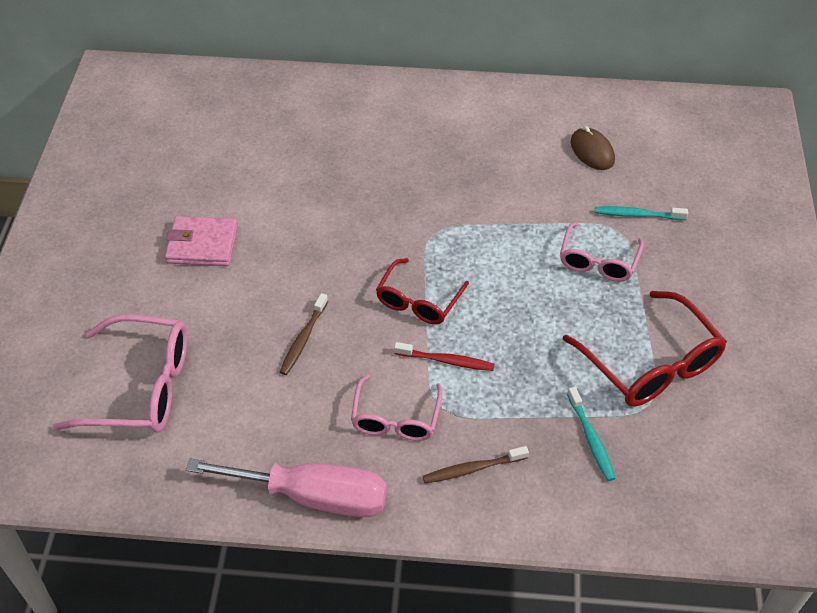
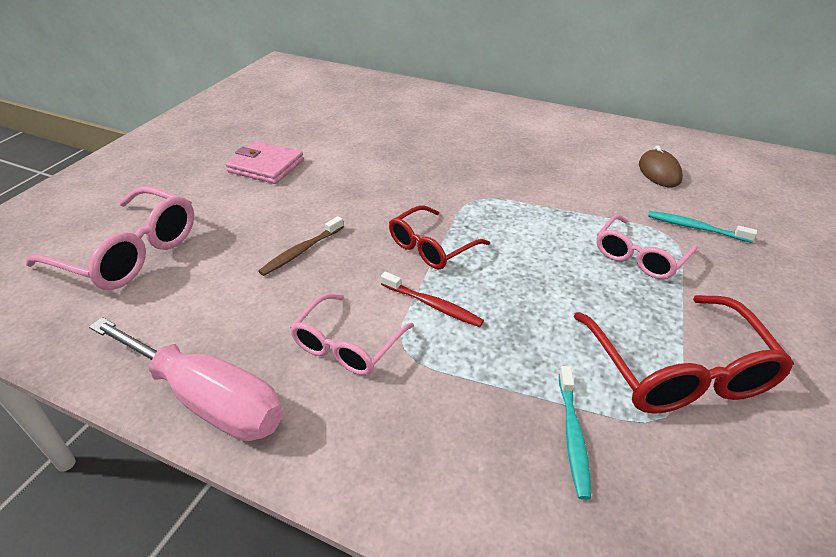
camera: 20 degrees right, 10 degrees down
(472, 469) = (405, 426): brown toothbrush -> none

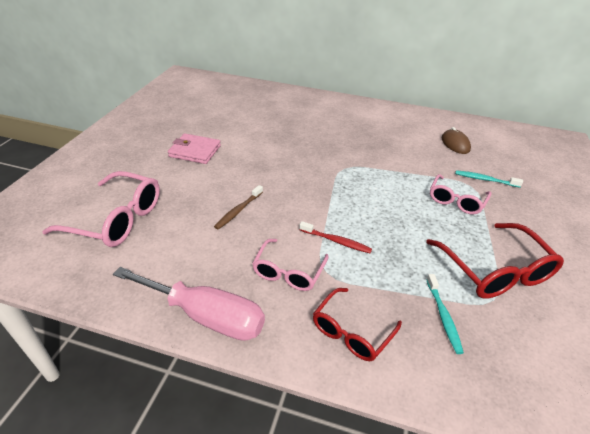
camera: 10 degrees left, 0 degrees up
(431, 247) = (325, 202): red glasses -> red glasses (351, 331)

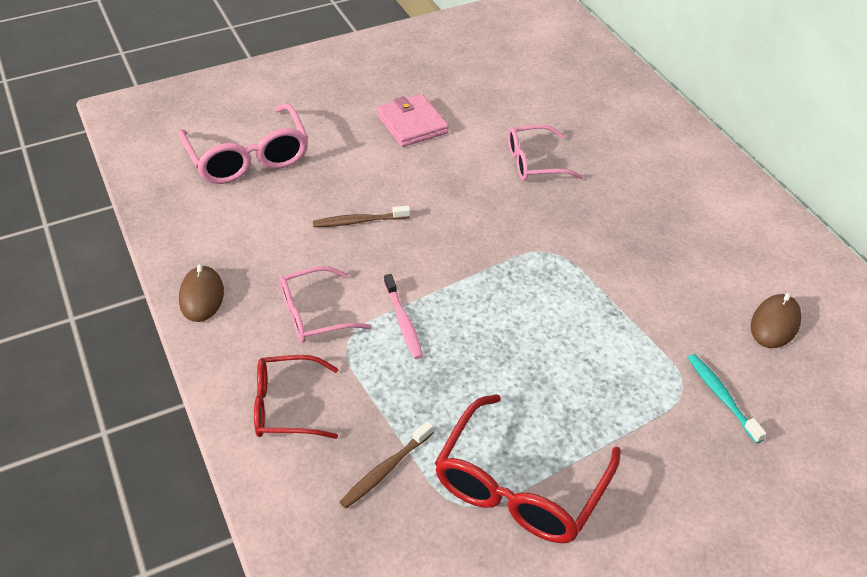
camera: 50 degrees right, 5 degrees up
(206, 316) = (201, 296): pink screwdriver -> brown mouse
(336, 241) = (403, 322): red toothbrush -> pink toothbrush
(443, 316) = (385, 470): turquoise toothbrush -> brown toothbrush
(456, 200) = (624, 388): pink glasses -> pink glasses (534, 163)

